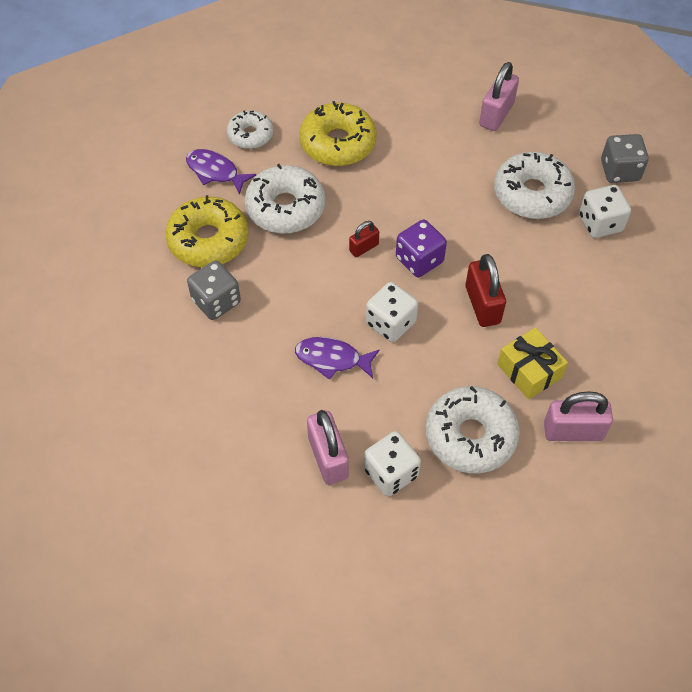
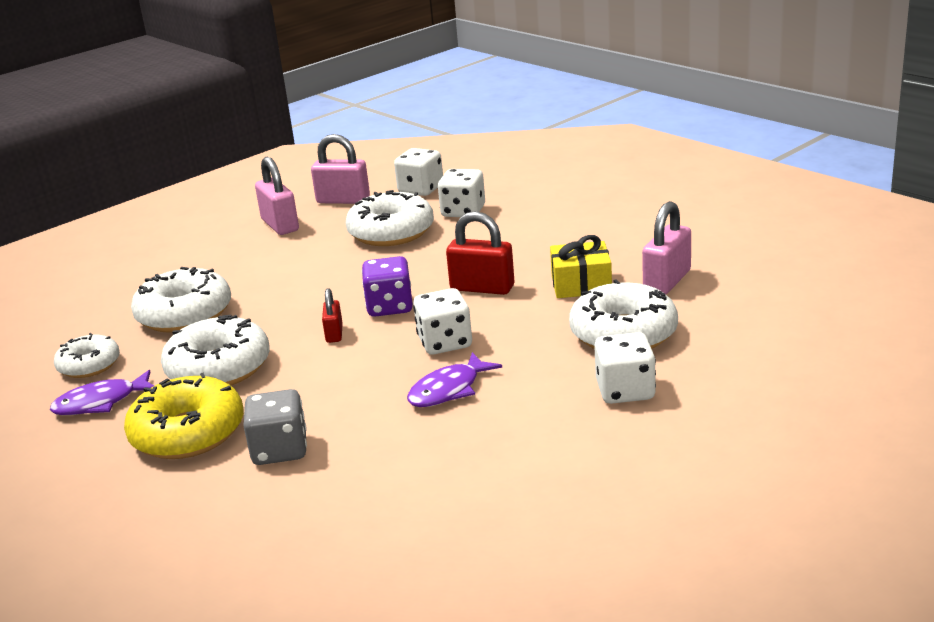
camera: 55 degrees left, 30 degrees down
(328, 457) = (570, 426): pink padlock -> pink padlock (343, 200)
(338, 143) = (184, 314): yellow donut -> white donut
(620, 171) = (421, 189): grey dice -> white dice

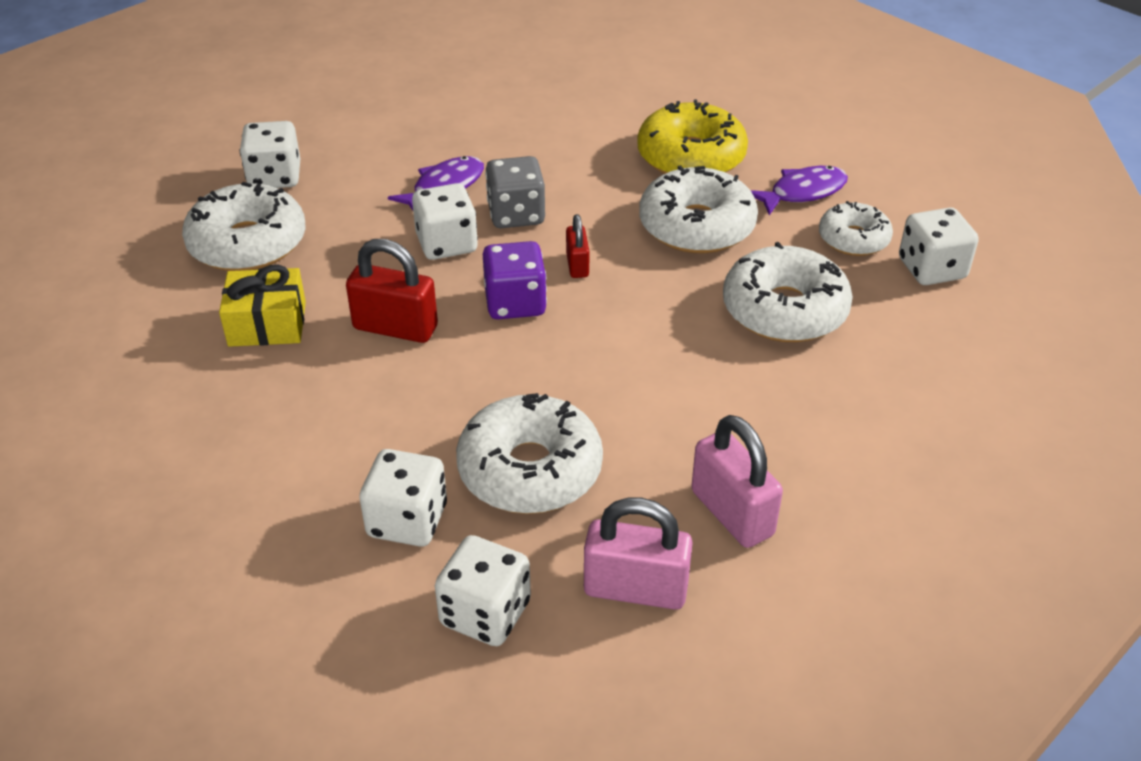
camera: 175 degrees right, 15 degrees up
(46, 347) = (931, 269): none -> white dice
(280, 450) = (596, 138): grey dice -> grey dice (516, 215)
(667, 281) = (159, 321): pink padlock -> none

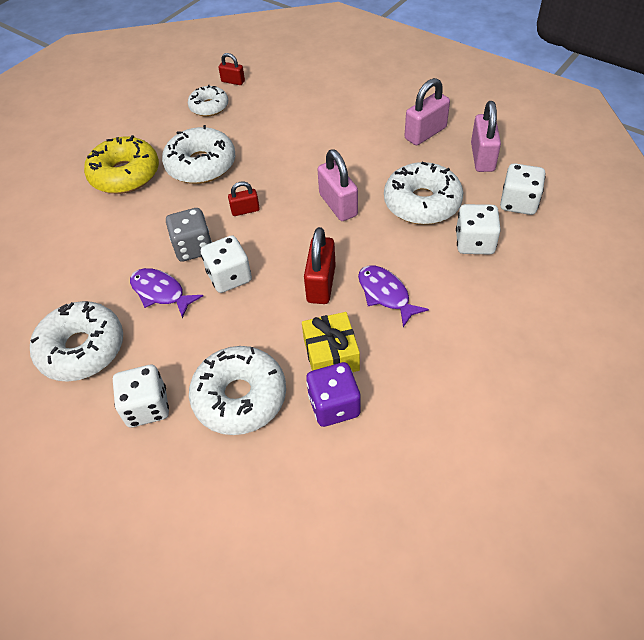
camera: 95 degrees left, 10 degrees up
(515, 303) = (287, 232): purple dice -> purple dice (334, 405)
(558, 364) = (338, 205): none -> pink padlock
(784, 310) = (275, 127): white donut -> white donut (82, 349)
(802, 192) = (164, 127): purple fish -> purple fish (385, 294)
(931, 269) = (233, 81): white dice -> red padlock

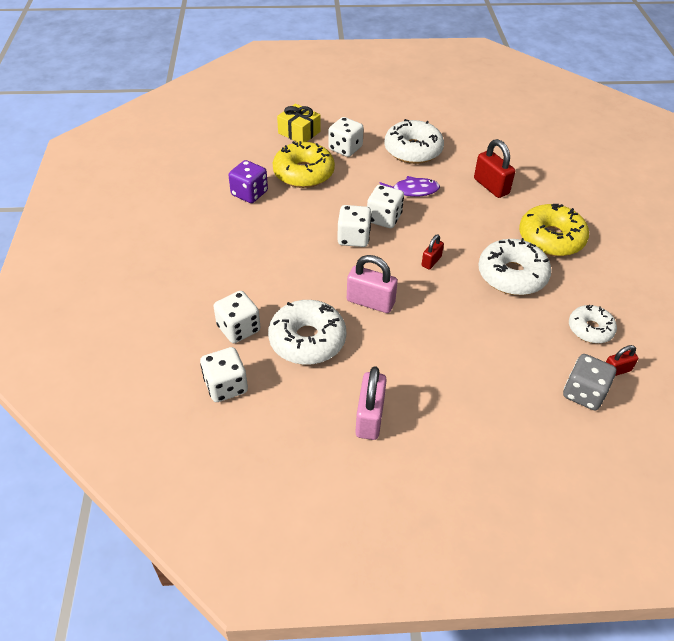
camera: 135 degrees right, 5 degrees down
(193, 247) = (430, 221): grey dice -> grey dice (583, 393)
(240, 397) = (303, 173): white donut -> yellow donut
(283, 272) = (353, 238): none -> white dice
(321, 284) = (321, 244): red padlock -> red padlock (491, 186)
(331, 355) = (275, 213): yellow gift -> yellow gift (299, 132)
(385, 294) = (273, 260): purple fish -> none
(482, 157) = (292, 419): pink padlock -> none

